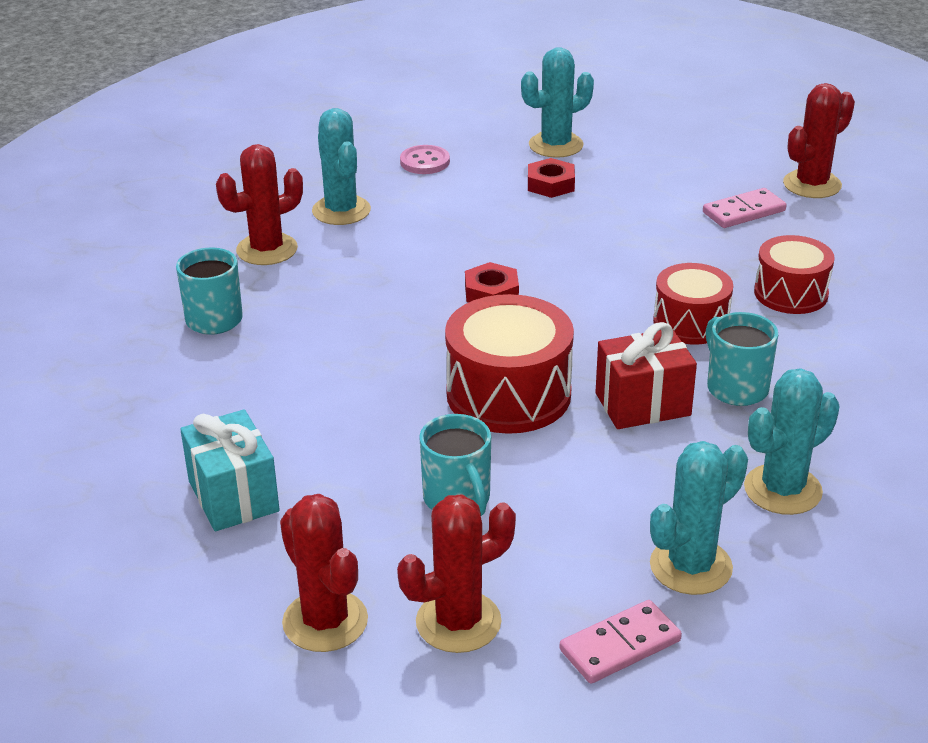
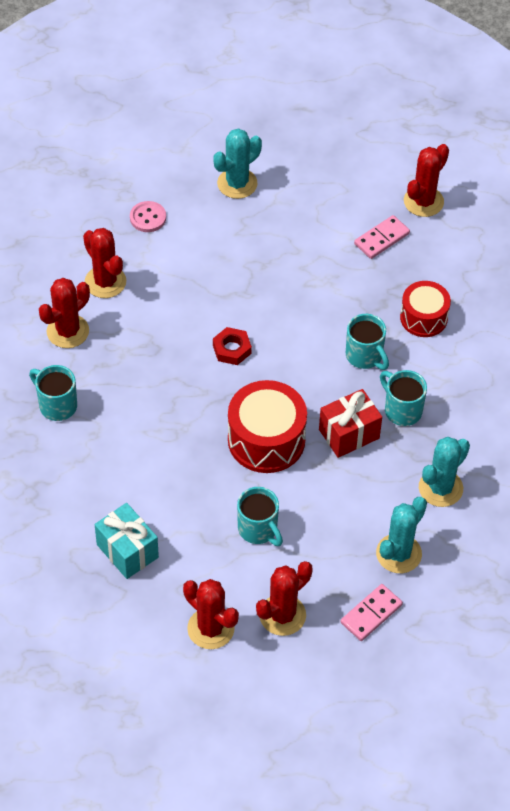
camera: 15 degrees left, 20 degrees up
(341, 211) = (105, 282): turquoise cactus -> red cactus
(551, 184) = (244, 229): red nut -> none
(690, 323) = (365, 356): red drum -> turquoise mug

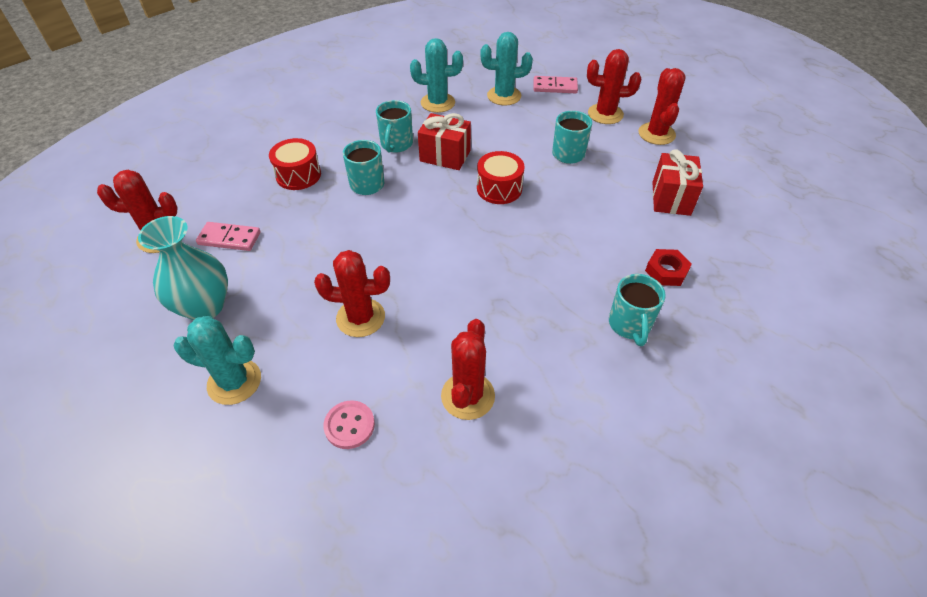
camera: 130 degrees left, 5 degrees down
(68, 331) = (554, 379): red cactus -> red cactus (360, 318)
(127, 551) = (671, 198): turquoise gift -> red gift
(232, 349) = (442, 255): red nut -> red nut (666, 271)
(266, 440) = (499, 188): red drum -> red drum, size x0.64
(320, 196) = (205, 307): none -> turquoise vase

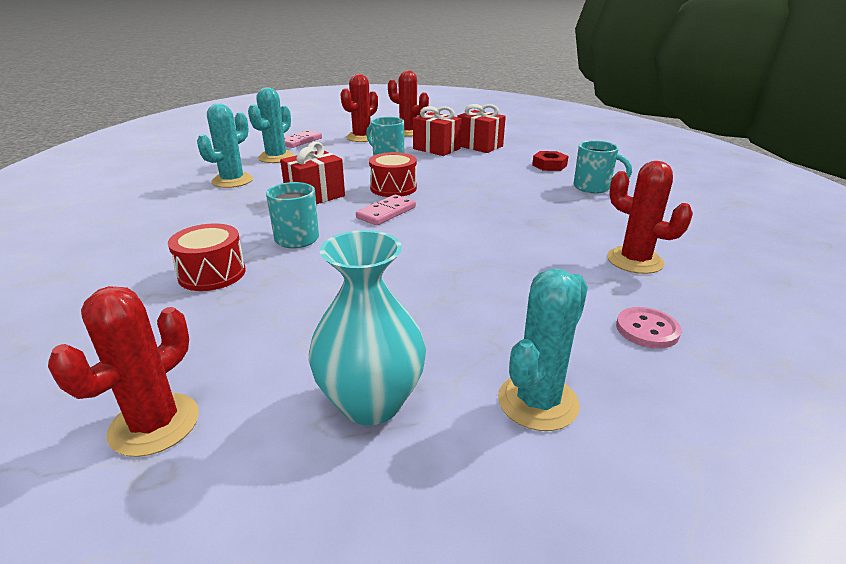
camera: 60 degrees left, 20 degrees down
(229, 238) = (255, 351): pink domino -> pink domino (386, 212)
(360, 318) = (496, 288): red cactus -> none
(396, 145) = (259, 211): turquoise mug -> none
(627, 173) = (436, 149): none -> red gift

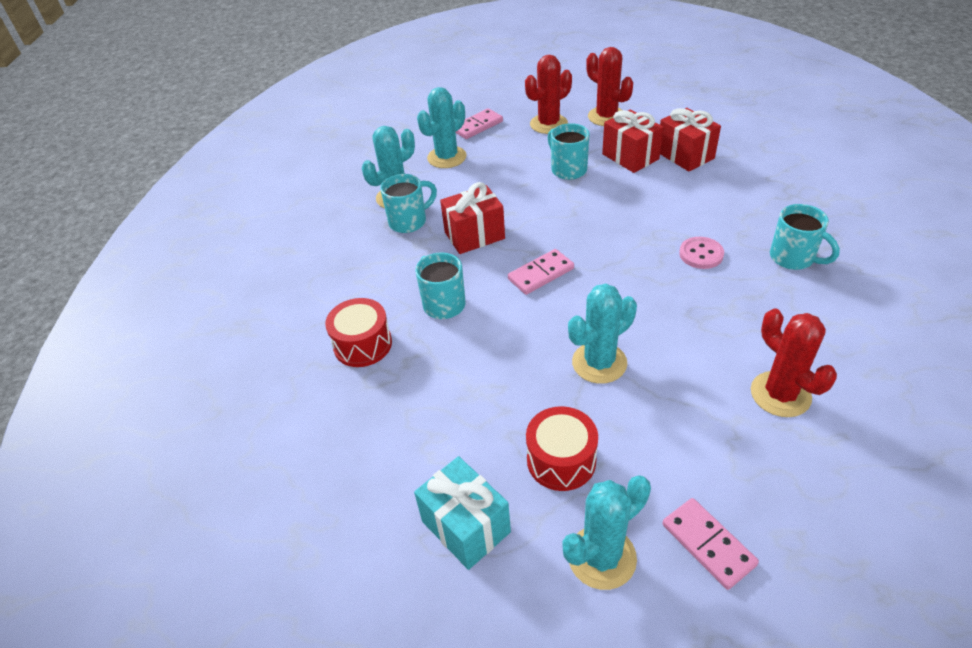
camera: 20 degrees right, 15 degrees up
(154, 424) = (306, 512): red cactus -> none
(248, 193) = (409, 221): none -> turquoise mug
(371, 402) = (466, 526): turquoise vase -> turquoise gift
(393, 188) = (559, 230): red drum -> red drum (561, 460)
(465, 260) = (599, 363): none -> turquoise cactus
(549, 165) = (758, 206): red nut -> none
(639, 371) = (708, 544): none -> pink domino
(647, 329) = (742, 495): pink button -> pink button (701, 254)

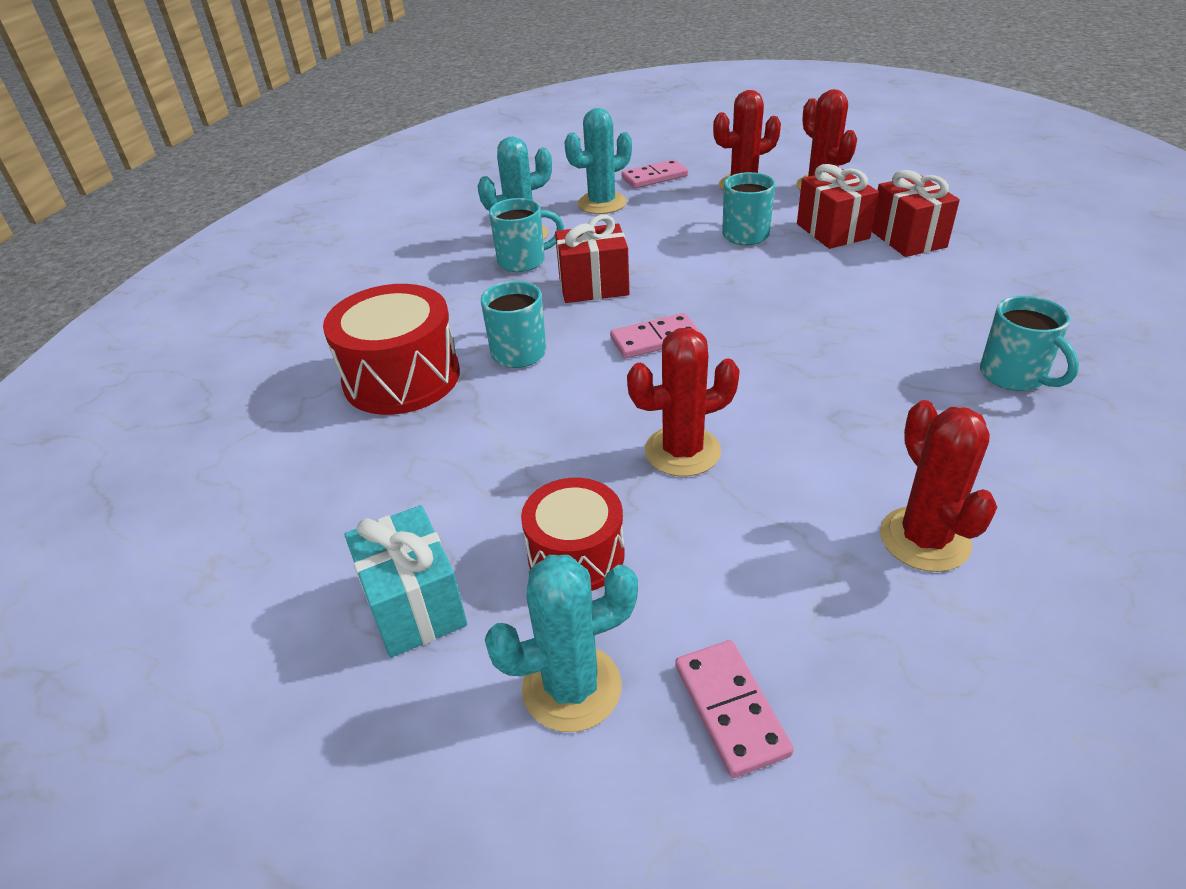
camera: 15 degrees right, 5 degrees down
(363, 344) = (402, 378): red drum -> red drum, size x1.56
(599, 363) = (682, 451): turquoise cactus -> red cactus
(701, 254) = (880, 351): pink button -> none

